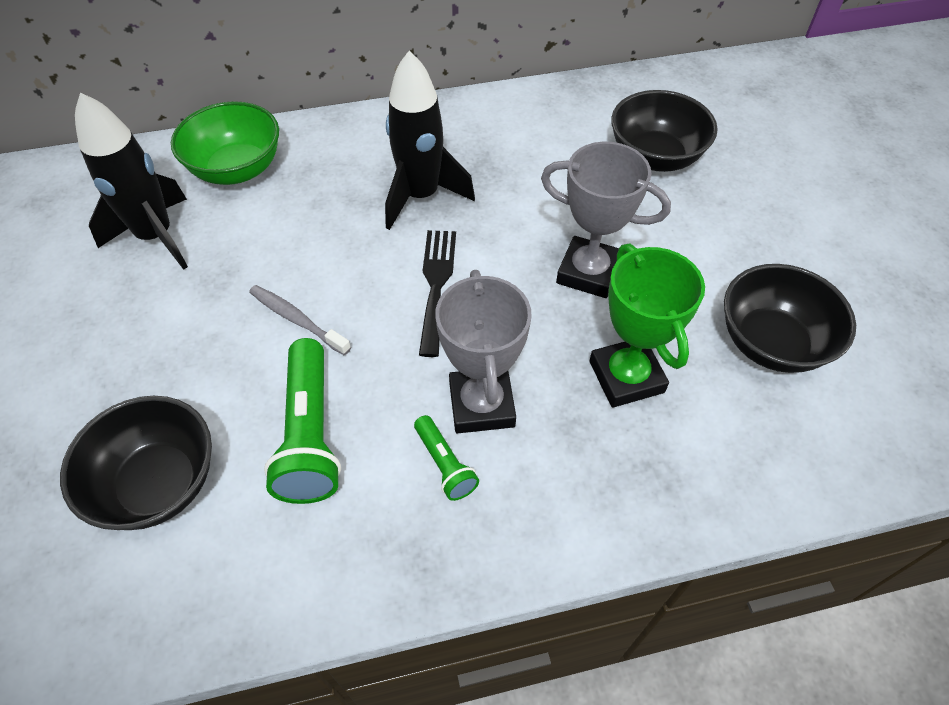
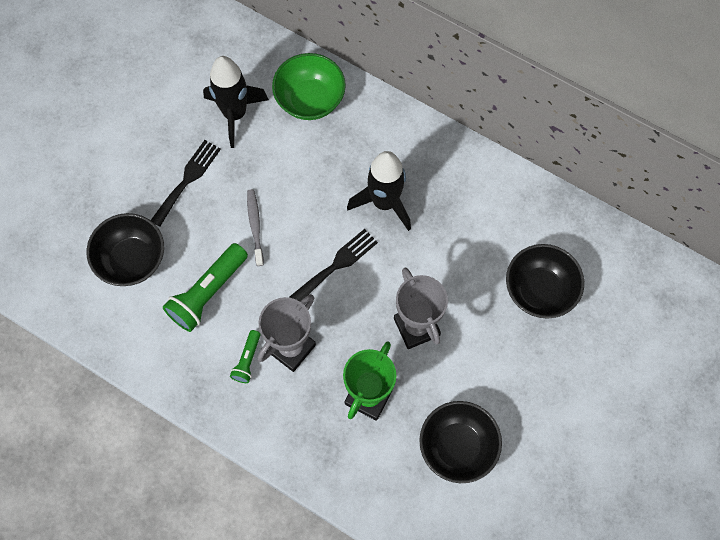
camera: 45 degrees right, 15 degrees up
(156, 337) = (187, 179): none -> black fork

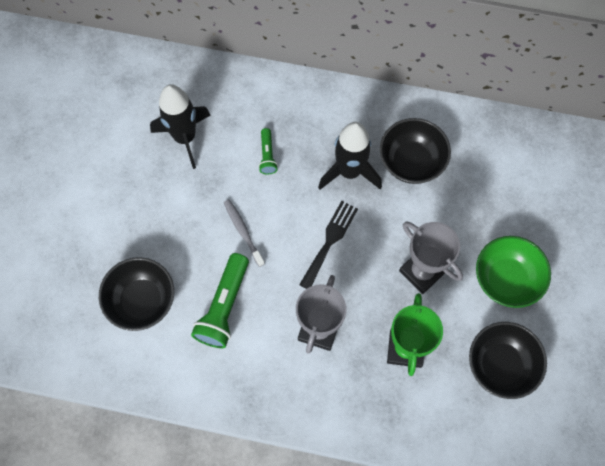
camera: 20 degrees left, 0 degrees up
(187, 179) = (165, 210): black fork -> none
(247, 360) = (284, 355): green flashlight -> green flashlight (267, 155)
(310, 99) = (247, 103): green bowl -> green bowl (506, 279)
(539, 290) = (513, 202): black bowl -> black bowl (411, 162)

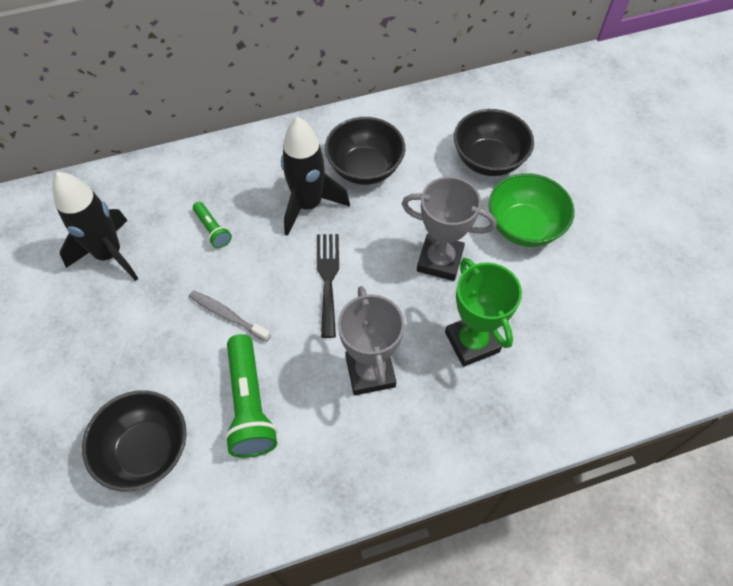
camera: 30 degrees left, 10 degrees down
(500, 365) = (574, 307): black bowl -> black bowl (488, 160)

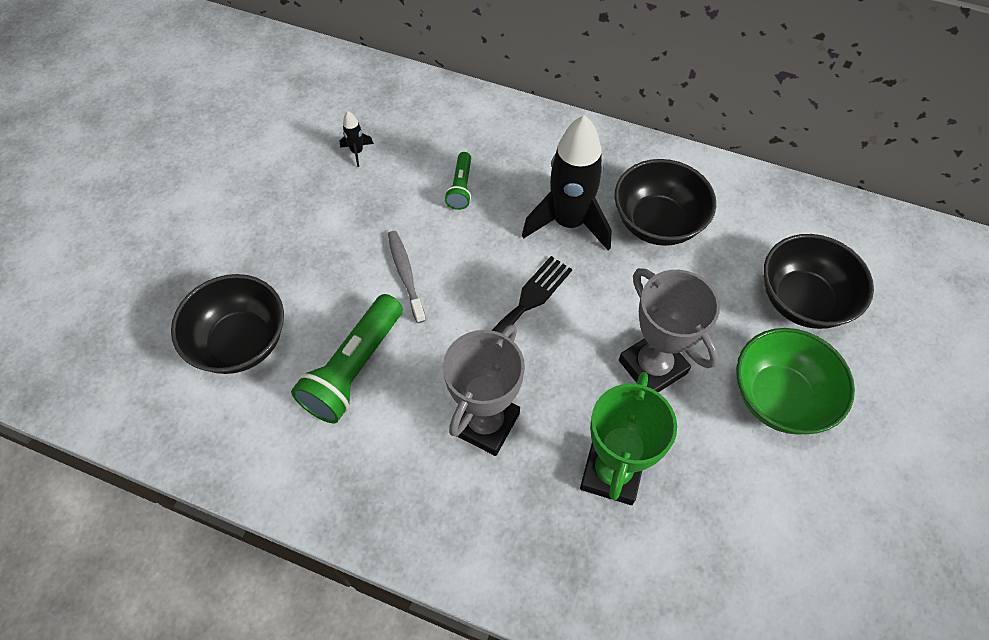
camera: 40 degrees right, 0 degrees up
(109, 254) = (357, 152): black rocket -> black rocket, size x0.40

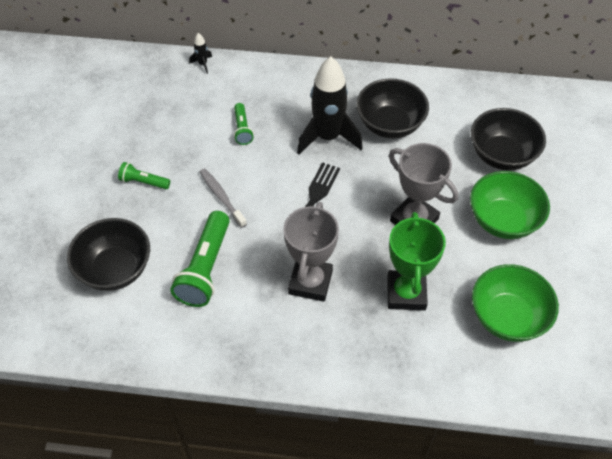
camera: 15 degrees left, 5 degrees down
(315, 232) = (144, 182): none -> green flashlight
(357, 152) = (156, 119): black rocket -> black rocket (202, 64)
(747, 547) = (507, 317): none -> green bowl

